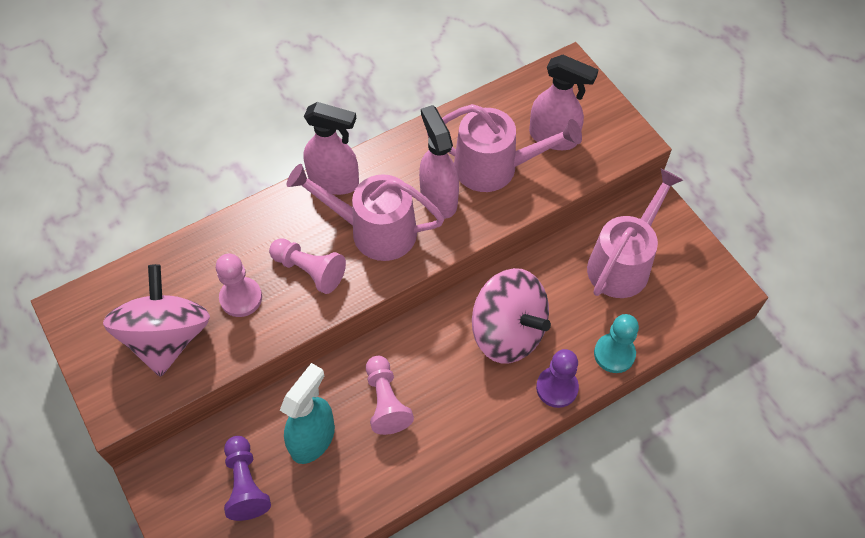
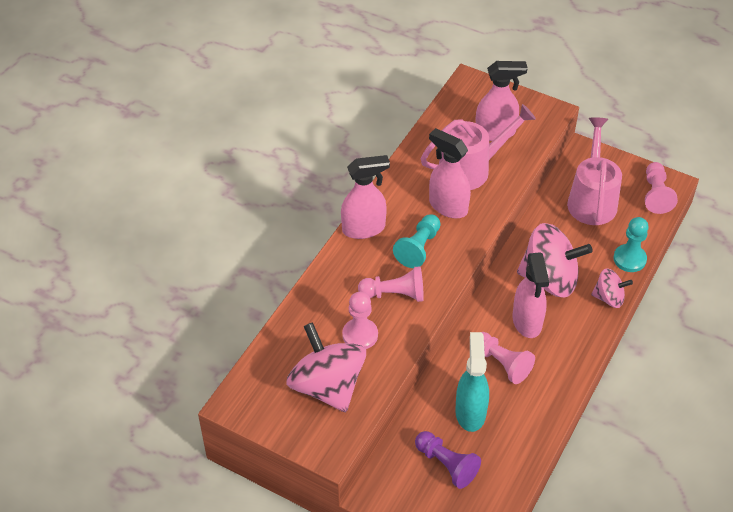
camera: 30 degrees left, 10 degrees down
(373, 230) = (419, 248): pink watering can -> turquoise pawn
(447, 368) = (527, 322): none -> pink spray bottle
(557, 388) = (609, 298): purple pawn -> pink spinning top
(701, 292) = (656, 195): none -> pink pawn

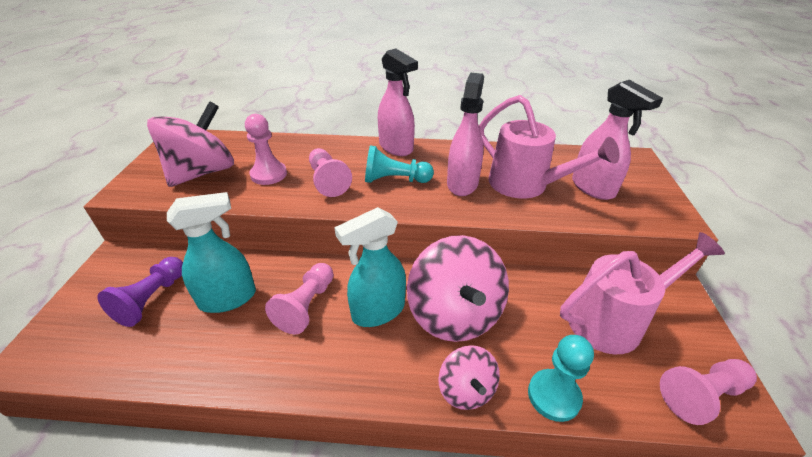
camera: 65 degrees right, 10 degrees down
(527, 322) = (378, 311): pink spray bottle -> turquoise spray bottle

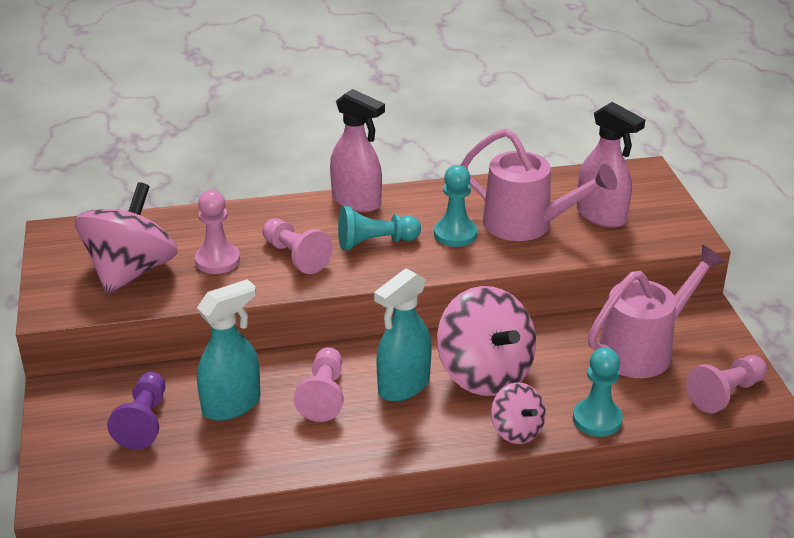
camera: 15 degrees left, 5 degrees down
(462, 183) = (455, 234): pink spray bottle -> turquoise pawn

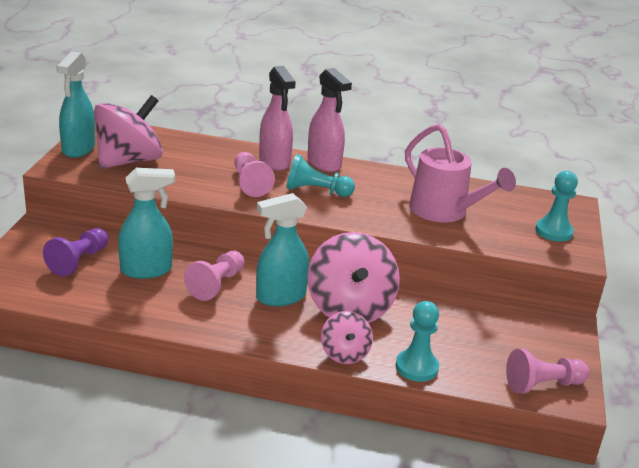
camera: 20 degrees right, 5 degrees down
(56, 274) = (78, 149): none -> turquoise spray bottle
(217, 260) = (193, 171): pink pawn -> none
(455, 234) = (382, 202): turquoise pawn -> turquoise pawn (553, 231)
(601, 216) = (511, 223): pink spray bottle -> pink spray bottle (274, 162)
(644, 349) = (495, 332): pink watering can -> none

